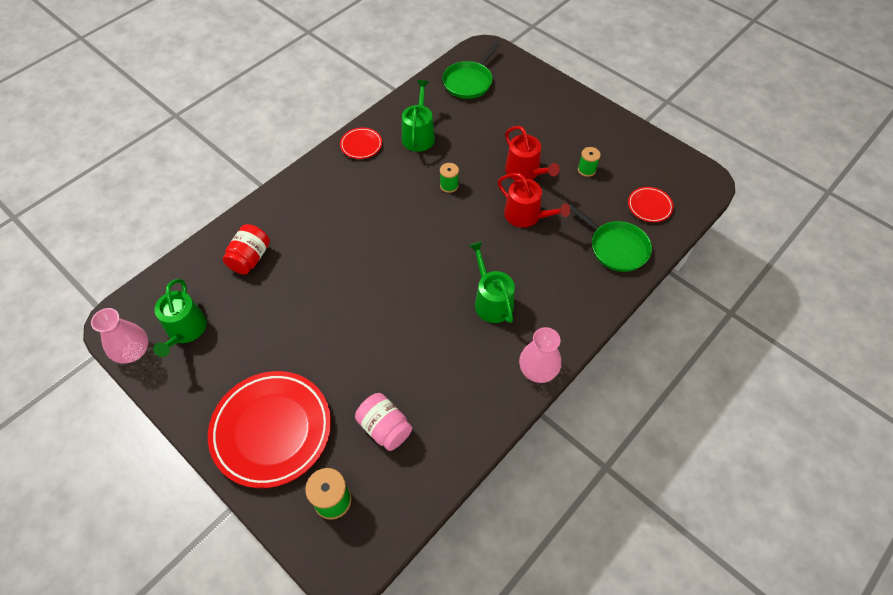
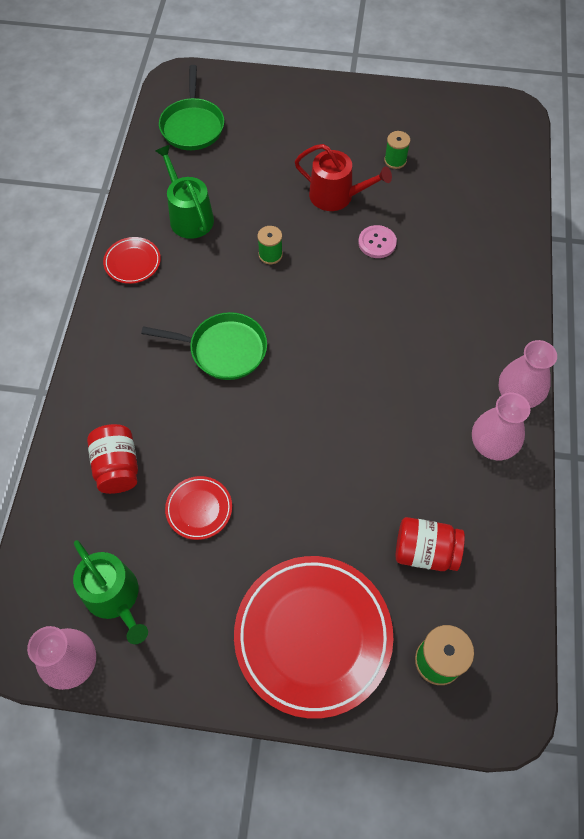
camera: 35 degrees left, 5 degrees up
(384, 428) = (425, 551): pink jar -> red jar
(490, 390) = (492, 444): none -> pink vase
(491, 301) = (417, 352): green watering can -> none
(526, 216) = (377, 243): red watering can -> pink button
(616, 247) = (488, 226): green pan -> green pan (224, 350)
(649, 206) = (484, 166): red plate -> red plate (199, 509)

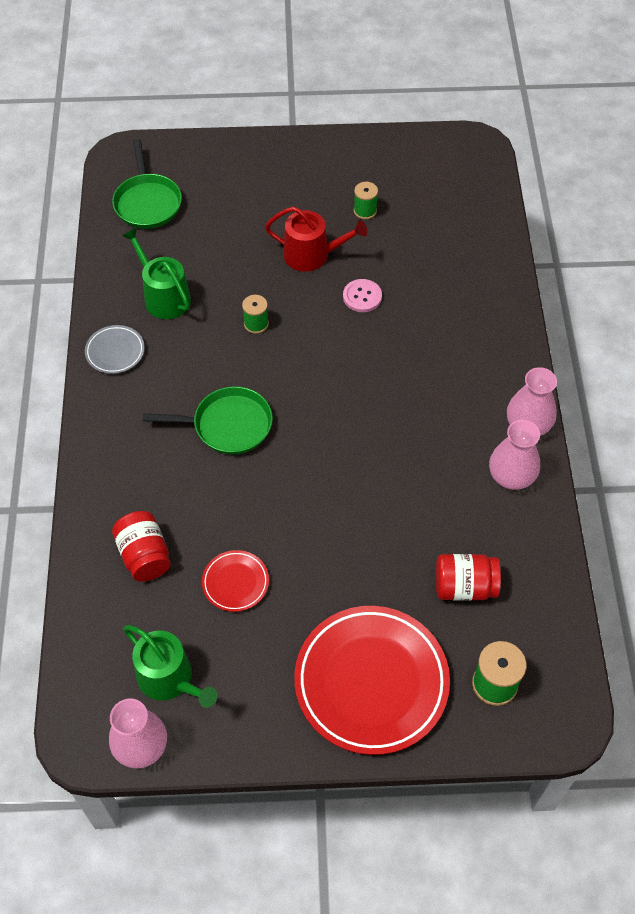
camera: 10 degrees left, 5 degrees down
(132, 262) = (115, 352): red plate -> grey plate

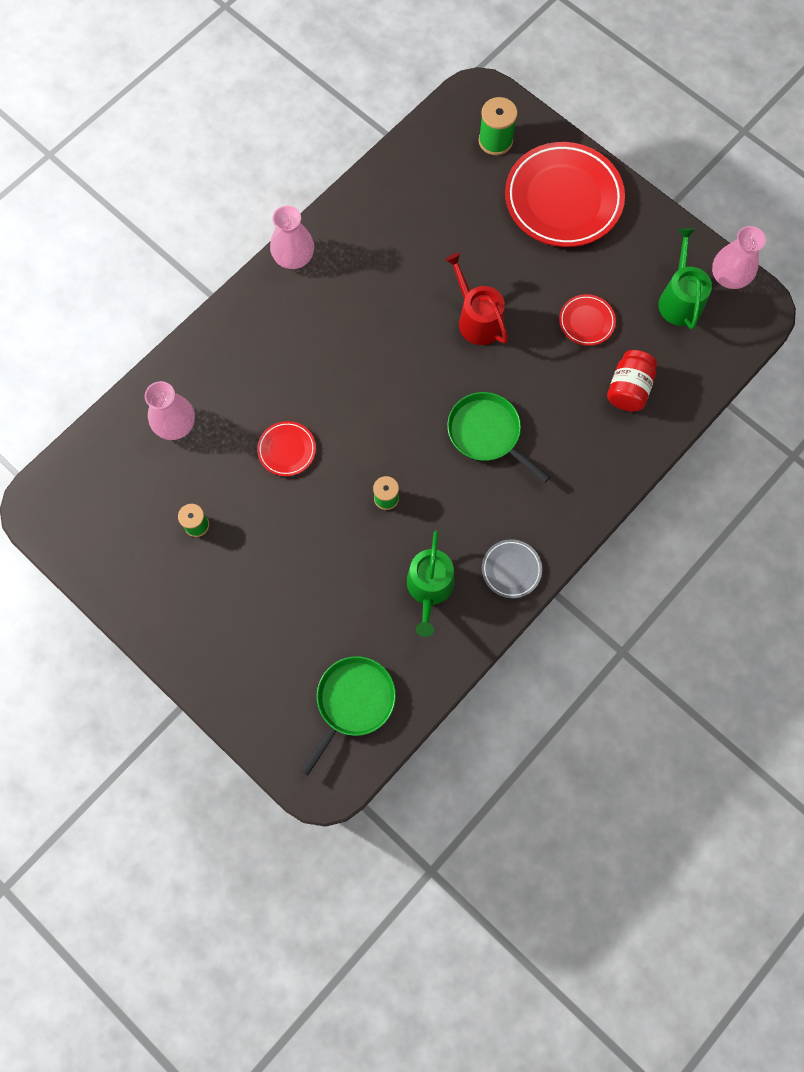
camera: 135 degrees left, 15 degrees up
(312, 255) = (281, 521): red watering can -> red watering can (477, 319)
(362, 296) = (287, 450): pink button -> red plate
(464, 587) = (452, 201): red jar -> none
(511, 476) = (345, 236): pink vase -> pink vase (175, 425)

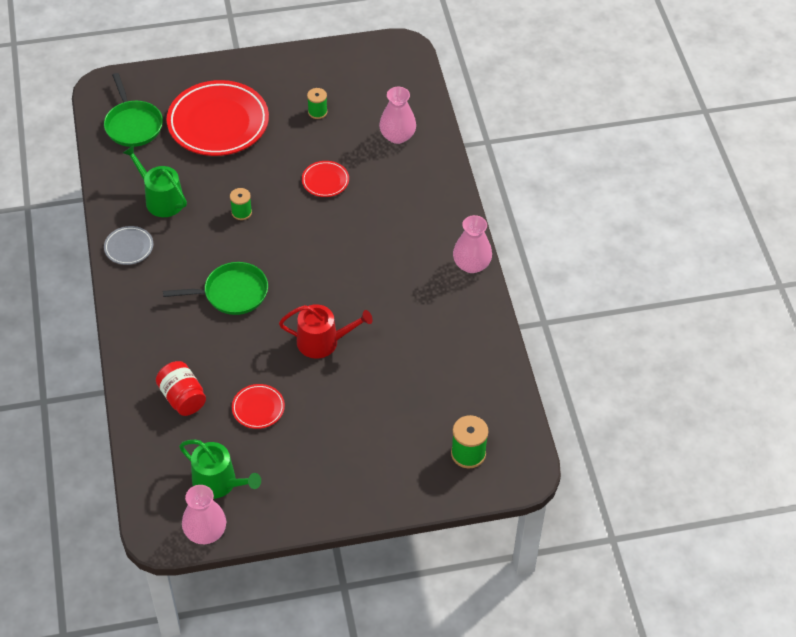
camera: 125 degrees right, 20 degrees down
(563, 199) = (374, 464): red plate -> red plate (218, 123)

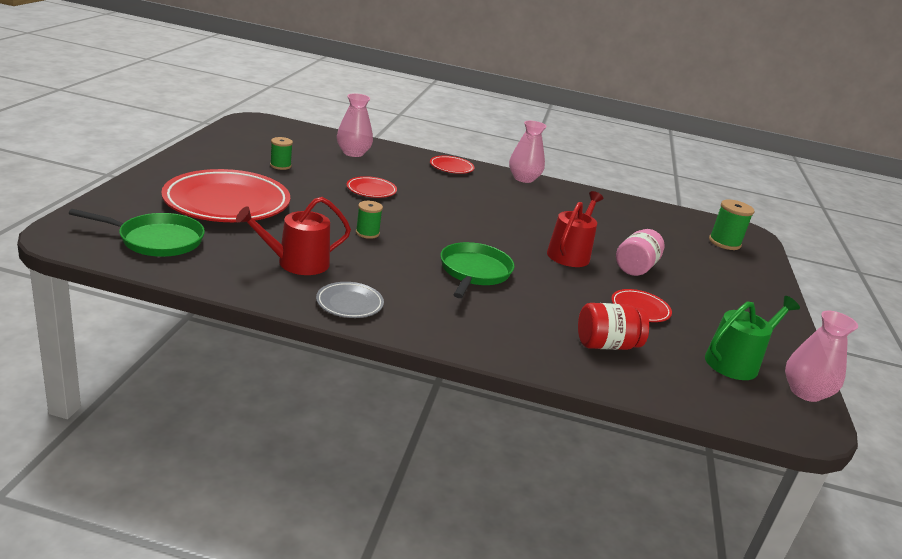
camera: 70 degrees left, 25 degrees down
(161, 199) = (296, 263): green watering can -> red watering can
(338, 392) = (636, 267): none -> pink jar
(439, 207) = (451, 167): none -> red plate

